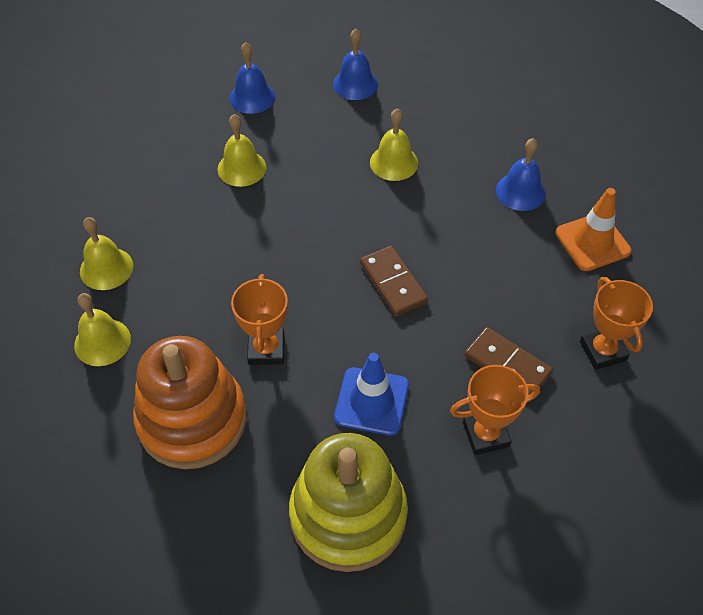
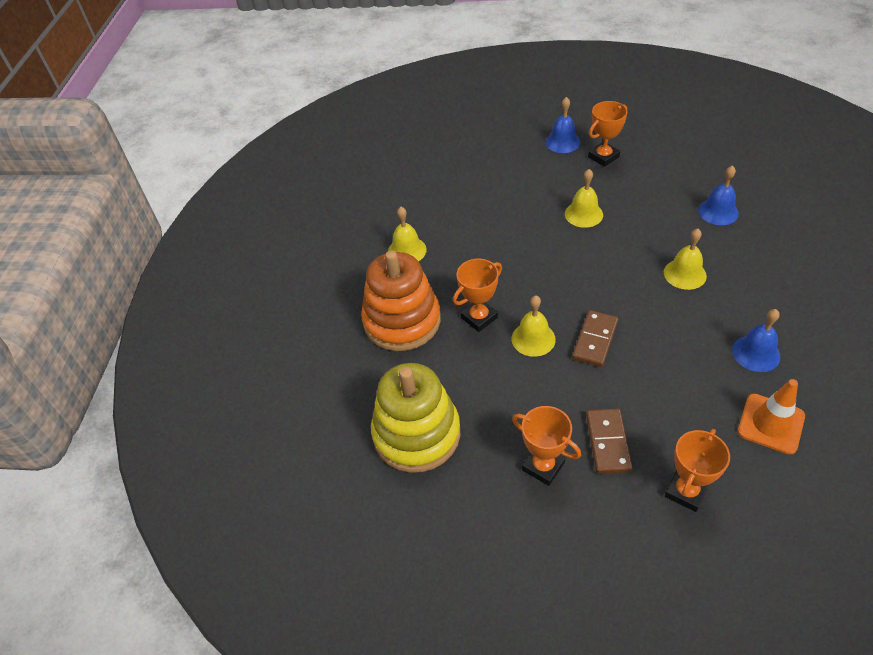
camera: 55 degrees right, 5 degrees down
(106, 268) = (450, 216): yellow bell -> yellow bell (533, 339)
(192, 96) = (603, 157): none -> orange trophy
(252, 97) = (639, 179): blue bell -> blue bell (562, 142)
(371, 401) = (501, 391): blue traffic cone -> none

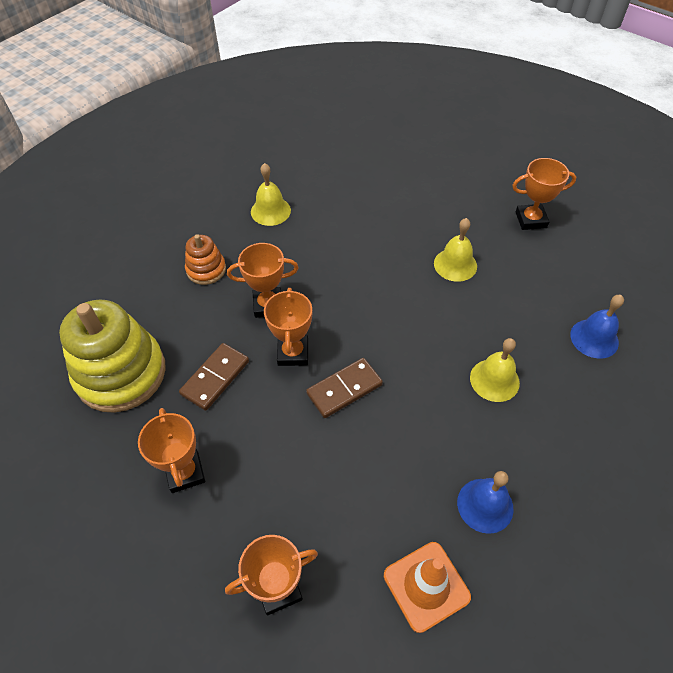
camera: 30 degrees right, 5 degrees up
(402, 321) = (206, 269): orange stacking toy -> orange stacking toy, size x0.50
(533, 339) = (293, 353): yellow bell -> orange trophy
(562, 142) = (505, 185): blue bell -> none
(607, 442) = (258, 491): brown domino -> brown domino (215, 378)

